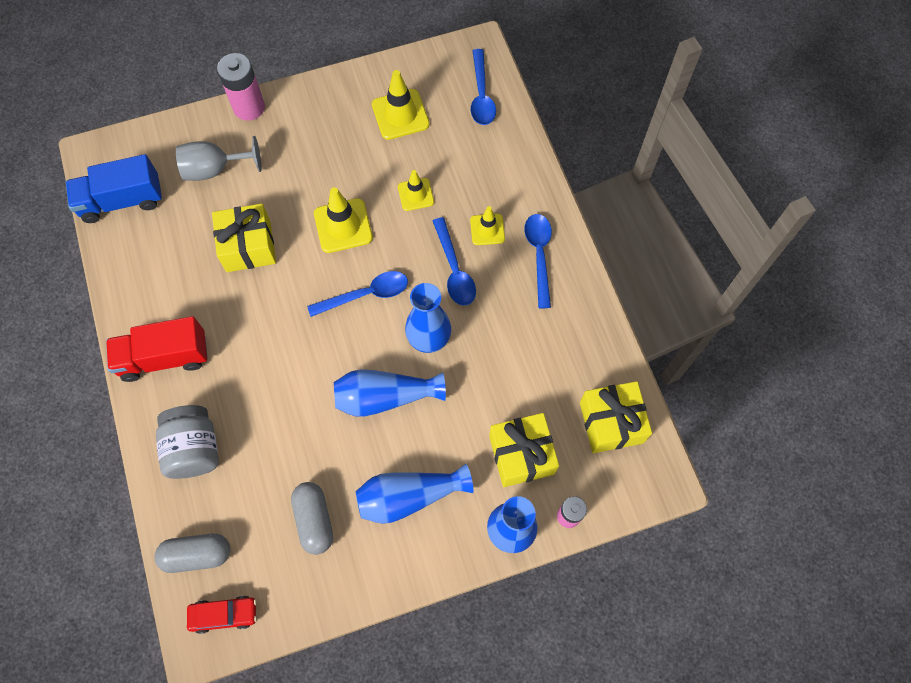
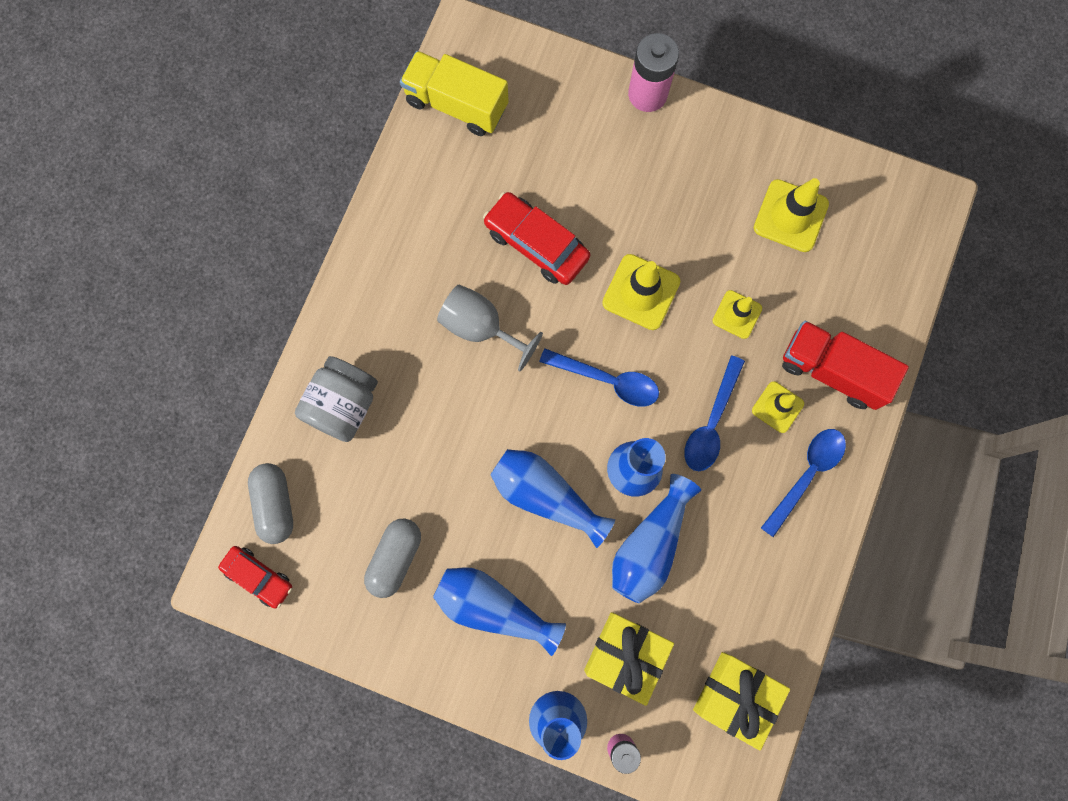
camera: 40 degrees right, 10 degrees up
(122, 200) = (456, 104): blue truck -> yellow truck
(164, 357) = (381, 295): red truck -> red truck (832, 371)
(197, 554) = (275, 504): grey capsule -> grey capsule turned 45 degrees clockwise
(214, 169) = (565, 137): grey goblet -> grey goblet (481, 327)
(248, 246) = (536, 243): yellow gift -> red car
(478, 373) = (650, 544): none -> blue vase
(481, 95) = (891, 257): blue spoon -> none

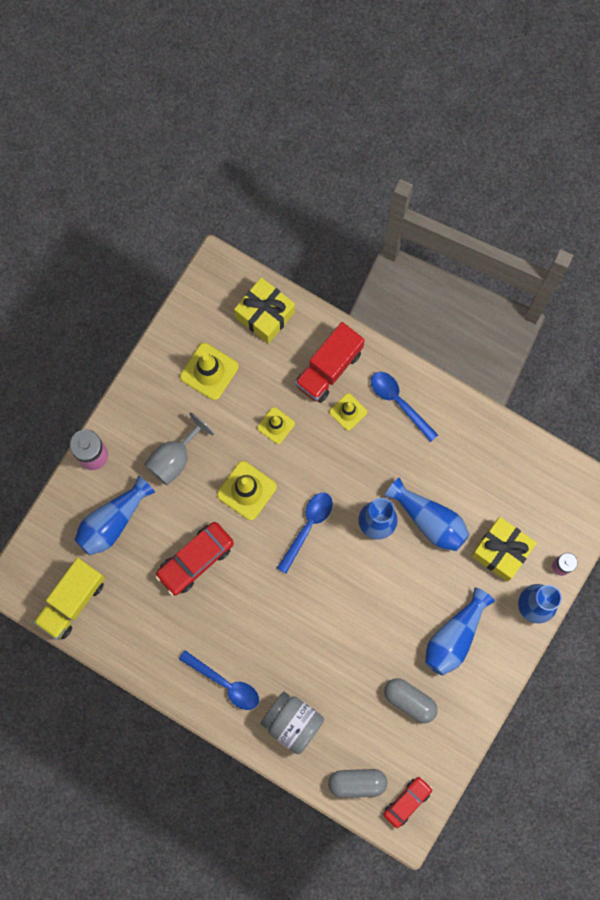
camera: 80 degrees left, 0 degrees up
(481, 327) = (252, 612): grey goblet -> grey goblet (174, 458)
(546, 495) = (383, 586): blue vase -> blue vase (113, 521)
(711, 422) = (351, 460): blue spoon -> blue spoon (225, 683)
(735, 696) = (539, 483): yellow gift -> yellow gift (265, 315)

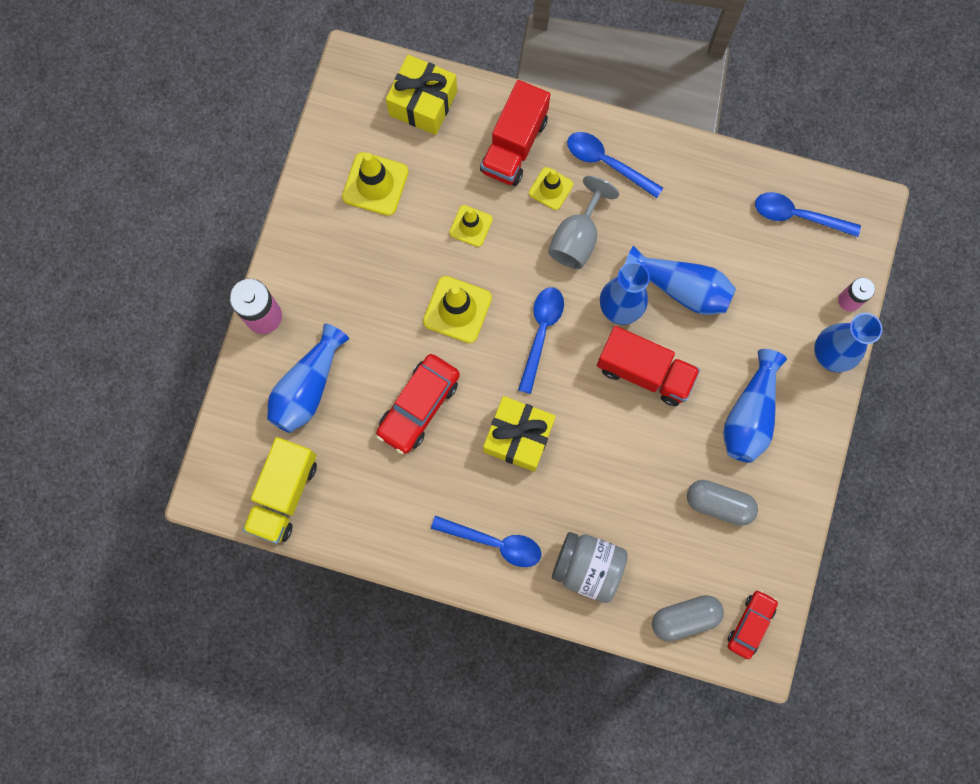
camera: 15 degrees left, 0 degrees up
(174, 458) = (361, 294): grey goblet -> grey goblet (577, 238)
(381, 580) = (644, 371): none -> red truck
(501, 551) = (774, 301): yellow gift -> yellow gift (518, 437)
(540, 486) = (798, 216): none -> blue spoon

